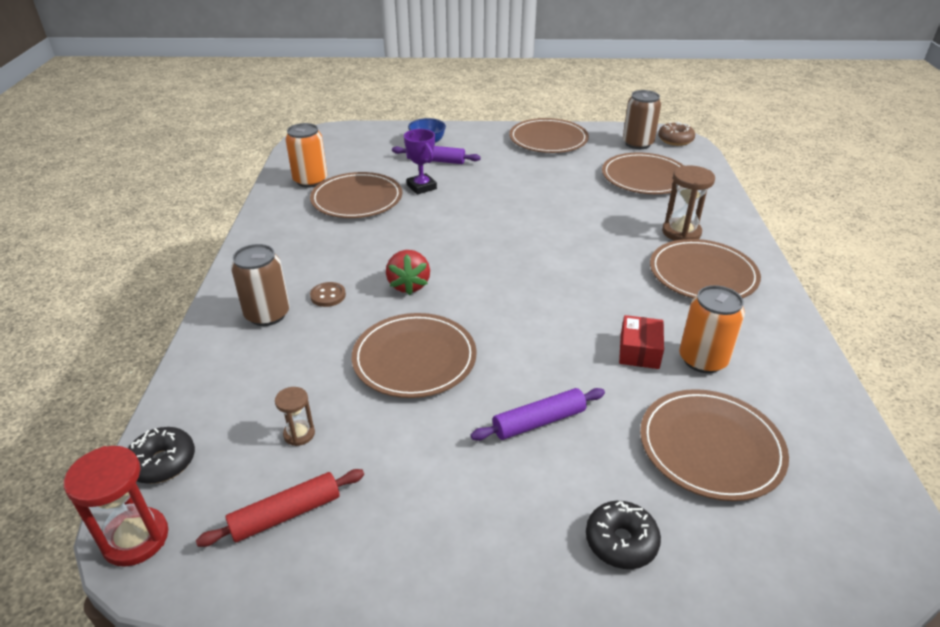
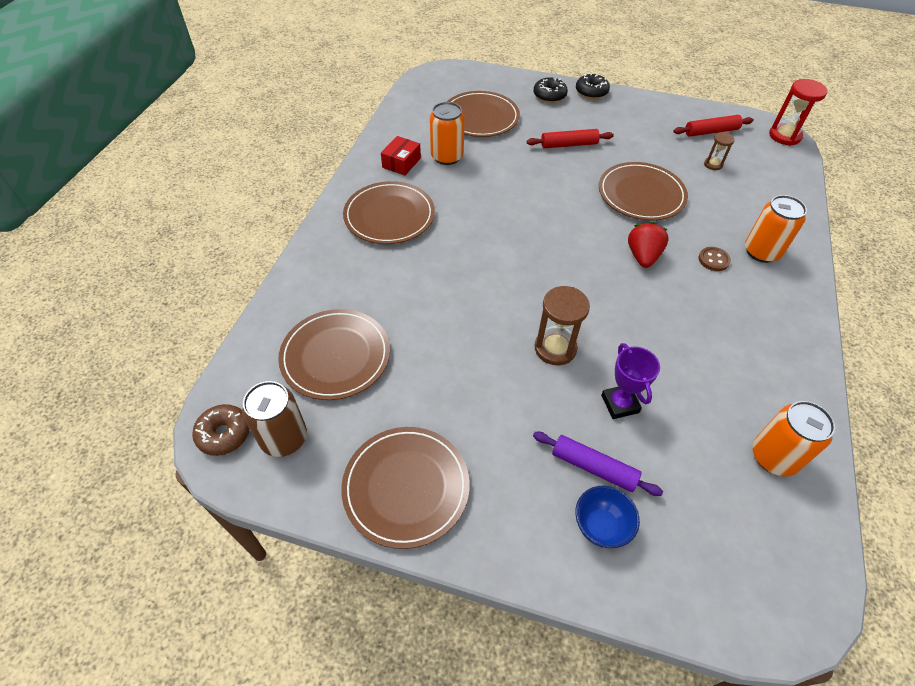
camera: 165 degrees left, 15 degrees up
(163, 462) = (790, 165): black donut -> black donut (591, 92)
(267, 314) = (761, 252): brown can -> orange can
(357, 199) = (703, 397): brown plate -> none
(538, 422) = (569, 145): purple rolling pin -> red rolling pin
(639, 351) = (484, 169): red box -> red box (401, 163)
(681, 232) = (368, 262): brown hourglass -> brown hourglass (555, 348)

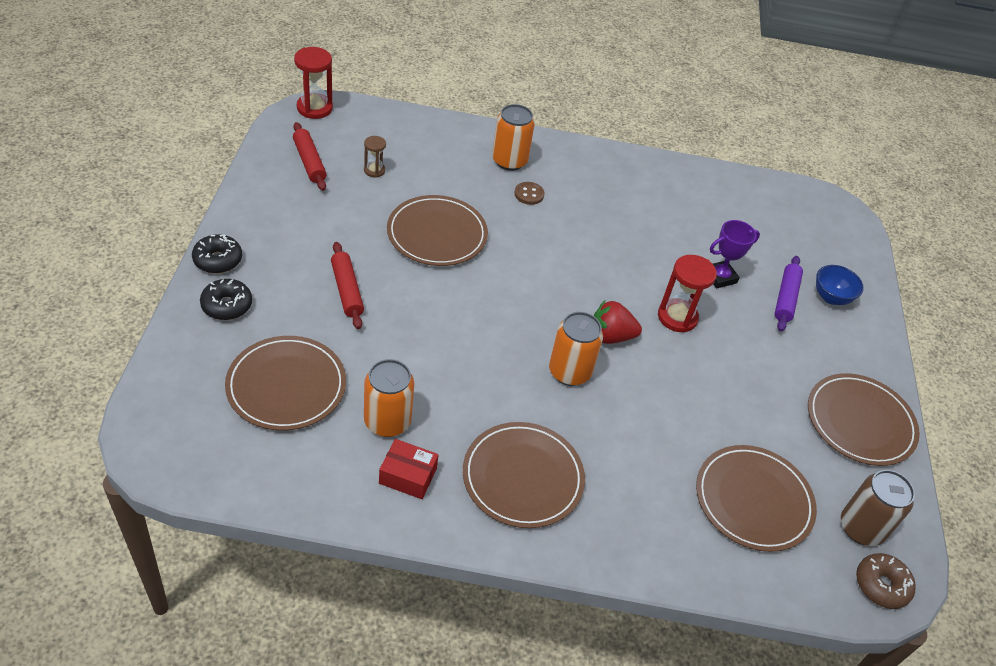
camera: 105 degrees left, 5 degrees down
(555, 348) = (677, 317): brown hourglass -> red hourglass
(643, 256) = (536, 243): red strawberry -> red strawberry (610, 336)
(773, 457) = (731, 196): orange can -> orange can (569, 372)

